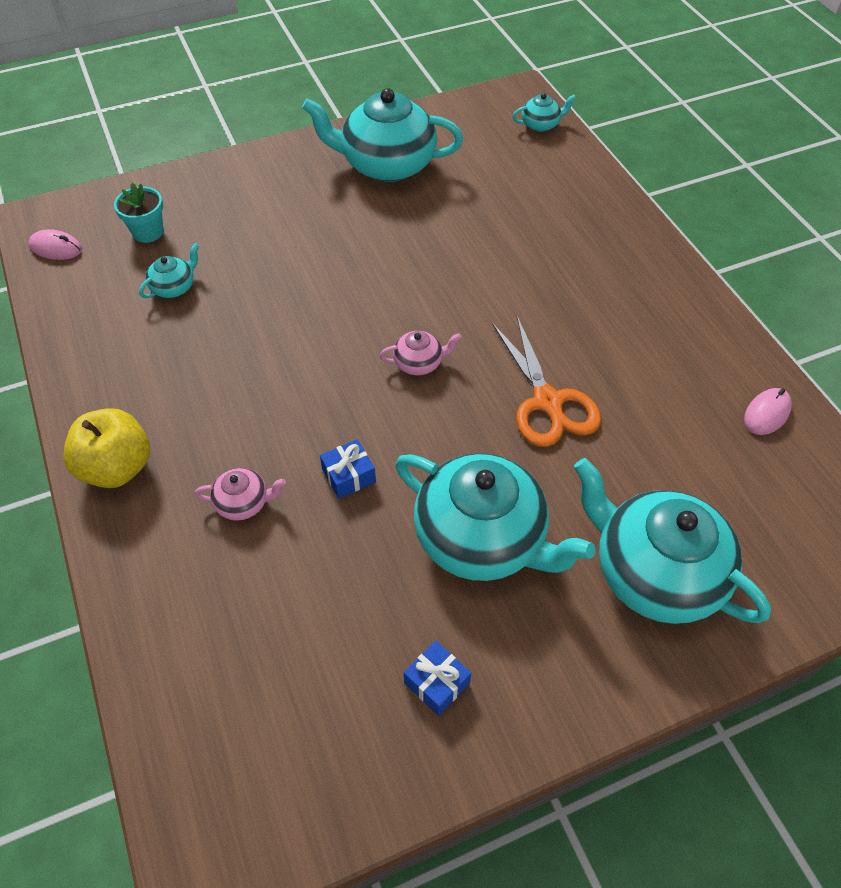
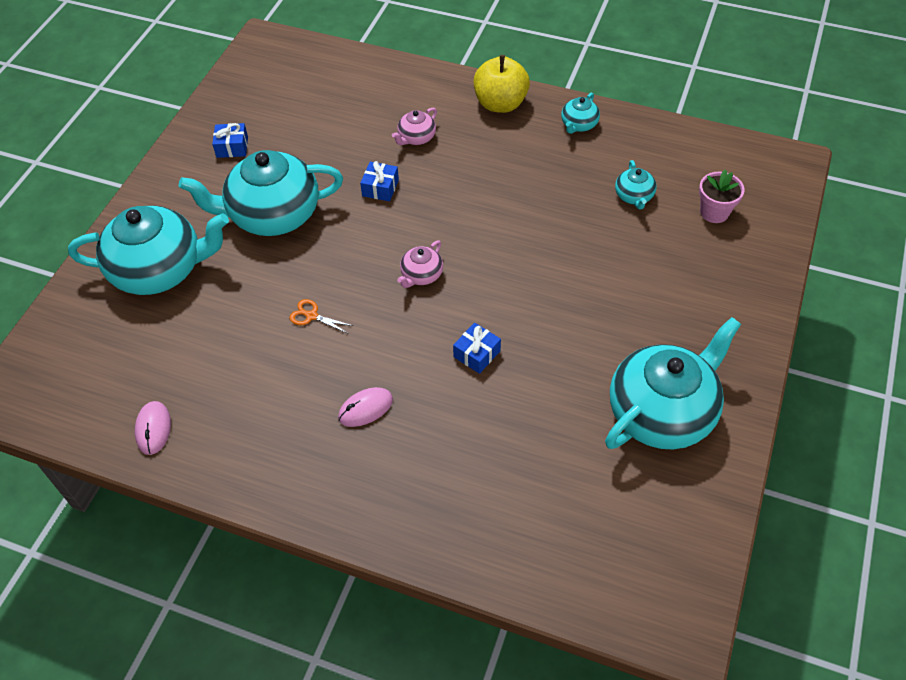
camera: 135 degrees right, 0 degrees up
(56, 248) = (742, 159): pink mouse -> pink mouse (365, 408)
(148, 232) = (714, 212): turquoise flower pot -> pink flower pot
(453, 277) = (477, 354): none -> blue gift
(541, 125) = (607, 595): turquoise teapot -> turquoise teapot (578, 125)
(548, 403) = (311, 316): orange scissors -> orange scissors, size x0.45

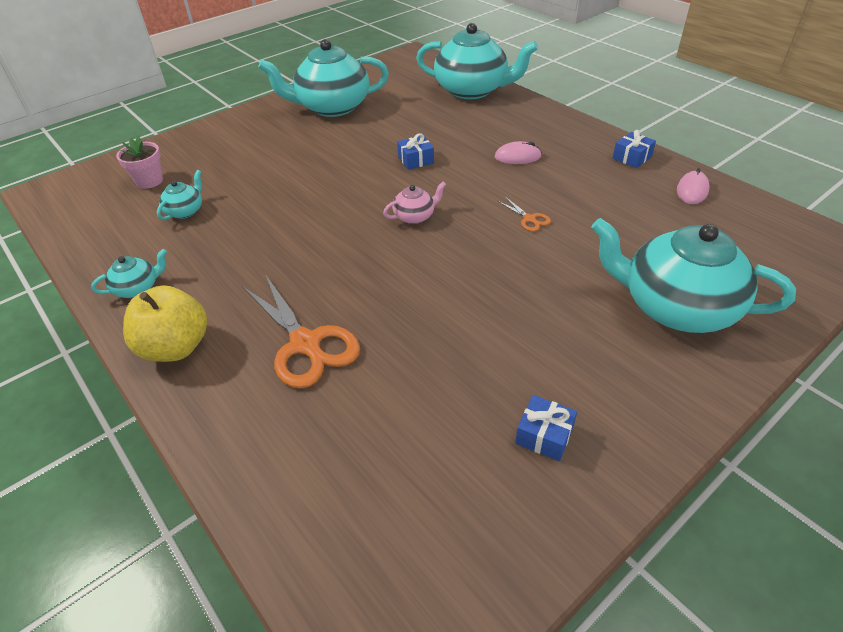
camera: 150 degrees left, 10 degrees down
(273, 215) = (526, 319): turquoise teapot -> turquoise teapot (472, 90)
(380, 188) = (392, 303): blue gift -> blue gift (632, 157)
(416, 138) = (306, 345): pink teapot -> orange scissors

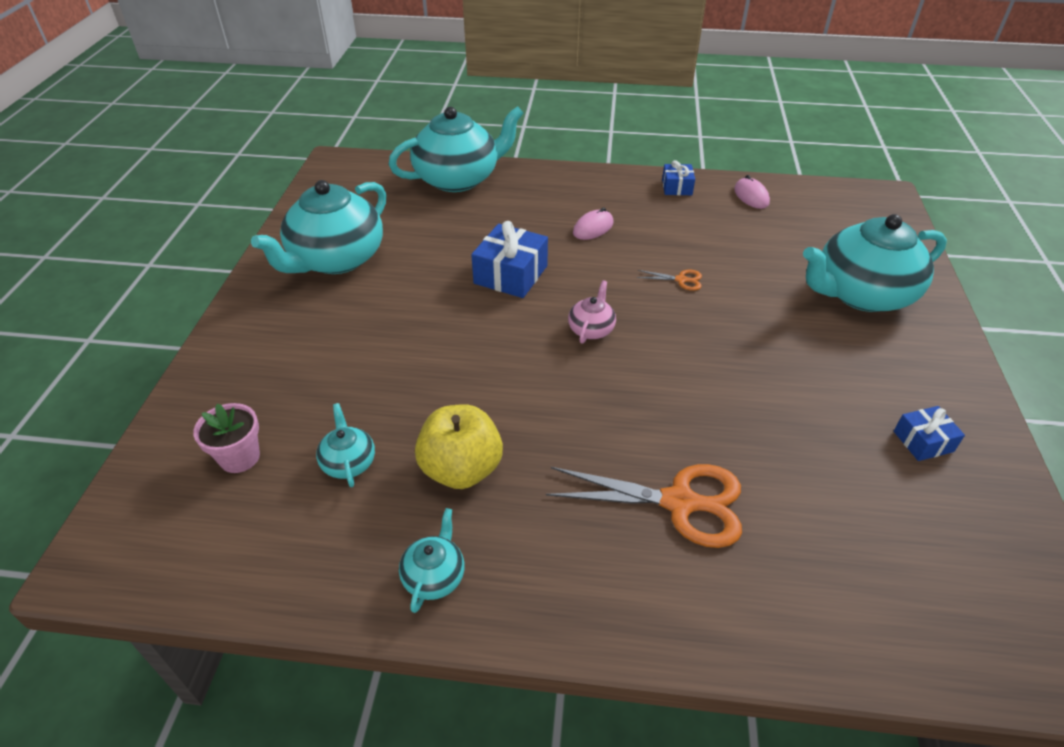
camera: 45 degrees left, 0 degrees up
(176, 347) = (574, 597): yellow apple -> yellow apple (461, 469)
(416, 160) = (511, 274): blue gift -> blue gift, size x1.73

